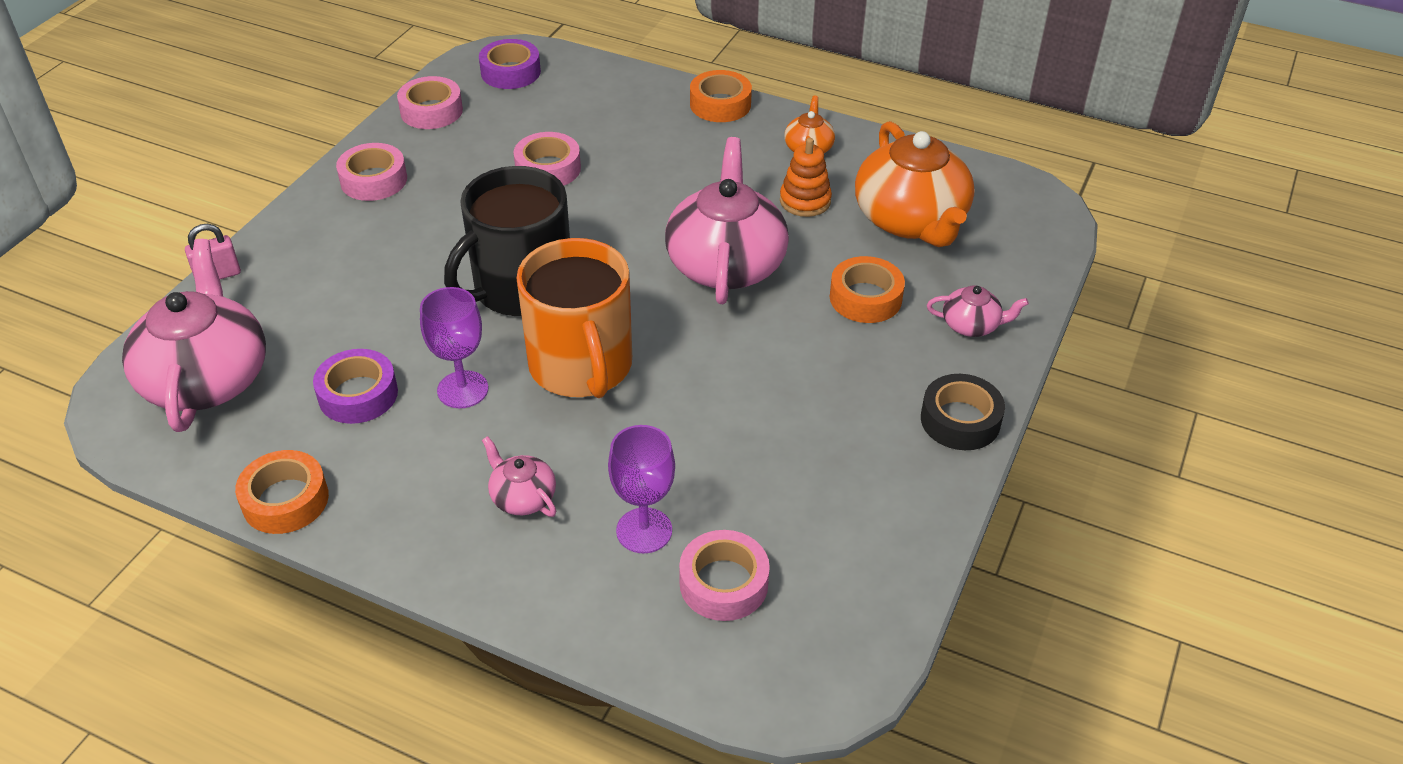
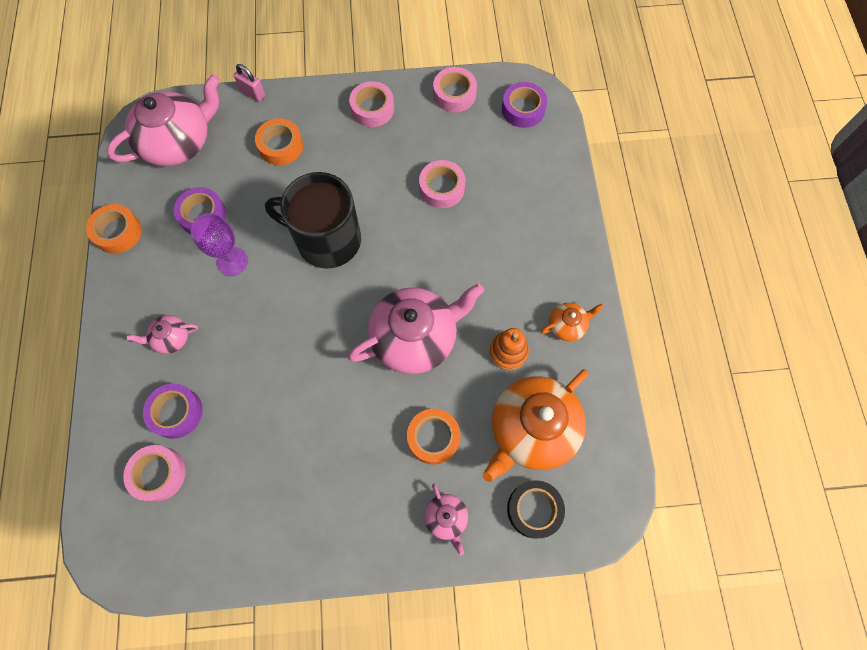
camera: 60 degrees right, 25 degrees up
(522, 497) = (171, 338): pink teapot -> pink teapot turned 120 degrees counterclockwise
(581, 366) = (282, 309): orange mug -> none
(644, 530) = (176, 412): purple goblet -> purple tape
(720, 104) = (577, 246): orange tape -> orange tape (281, 146)
(960, 420) = (352, 549): black tape -> black tape (534, 509)

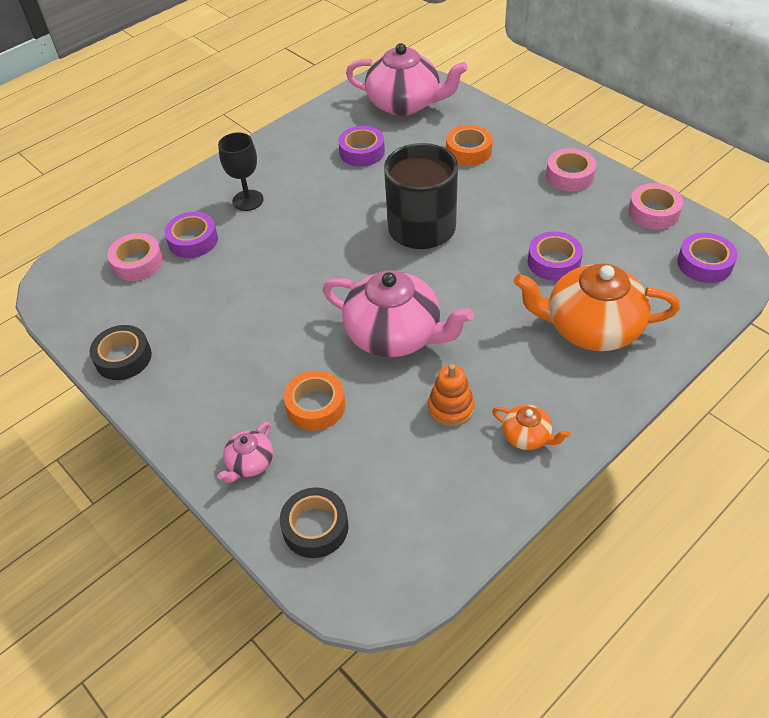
camera: 55 degrees right, 20 degrees down
(118, 232) = (301, 124): orange tape -> none
(171, 338) = (248, 200): pink teapot -> black goblet
(232, 261) = (342, 190): purple goblet -> none
(253, 93) = (493, 110): pink padlock -> none
(261, 551) = (123, 358): none -> black tape
(442, 188) = (553, 262): pink tape -> purple tape
(532, 429) = (393, 475): orange teapot -> orange teapot (591, 327)

